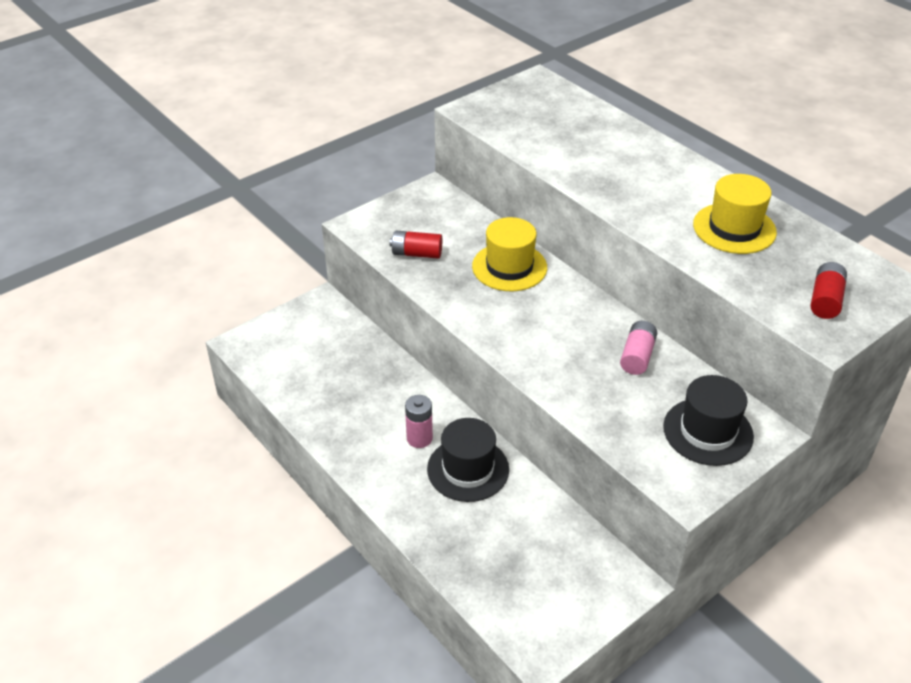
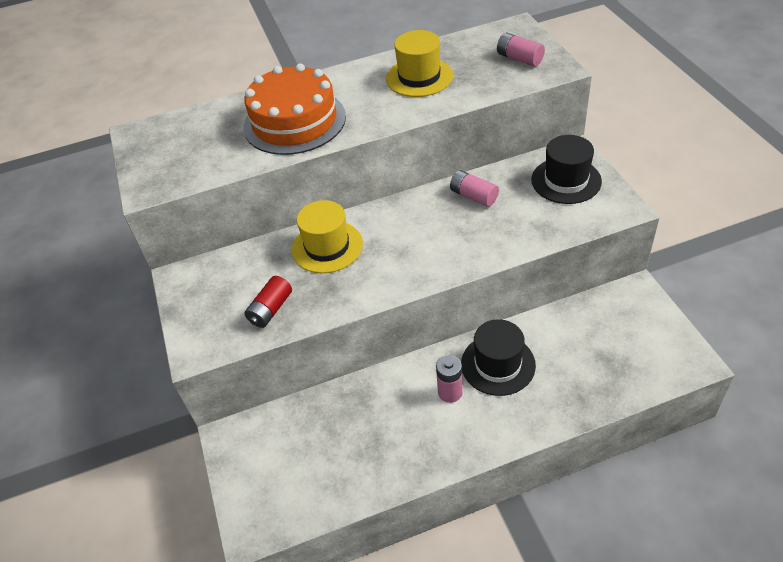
camera: 65 degrees left, 5 degrees up
(606, 163) = (294, 121): none -> orange cake
(825, 300) = (519, 59): red battery -> pink battery

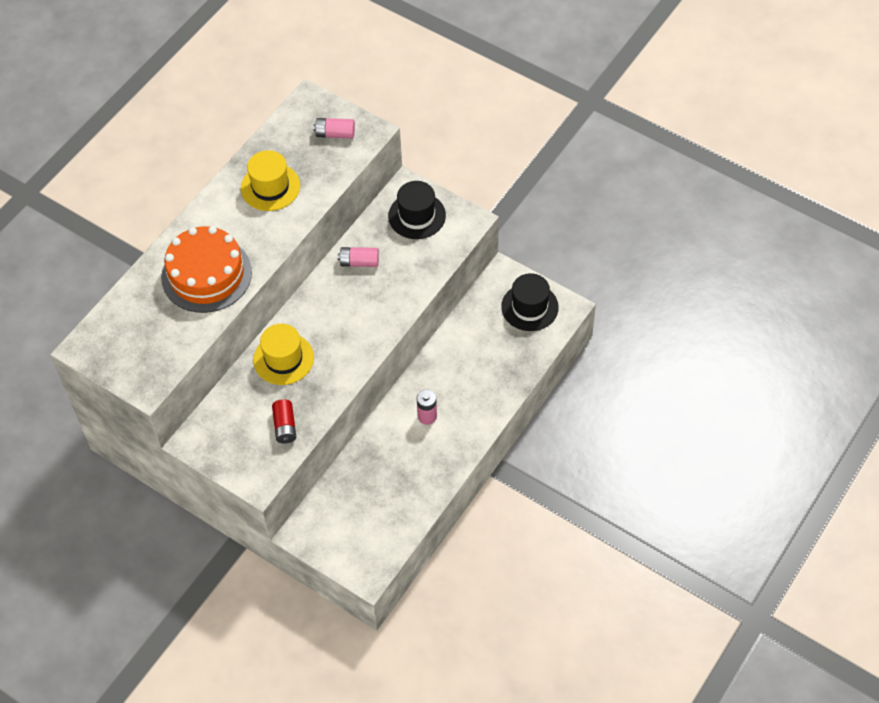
camera: 40 degrees left, 10 degrees up
(498, 364) = (445, 379): black hat -> black hat (529, 307)

